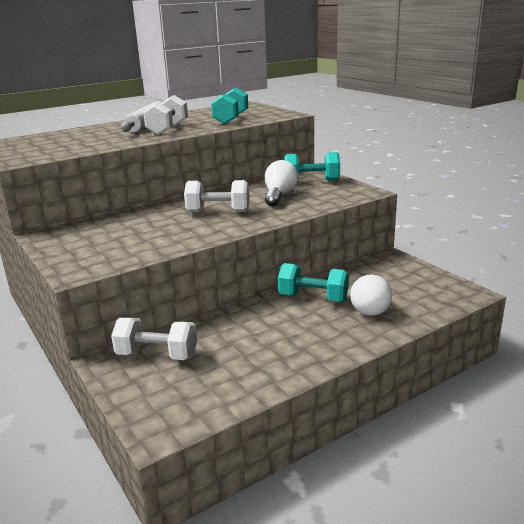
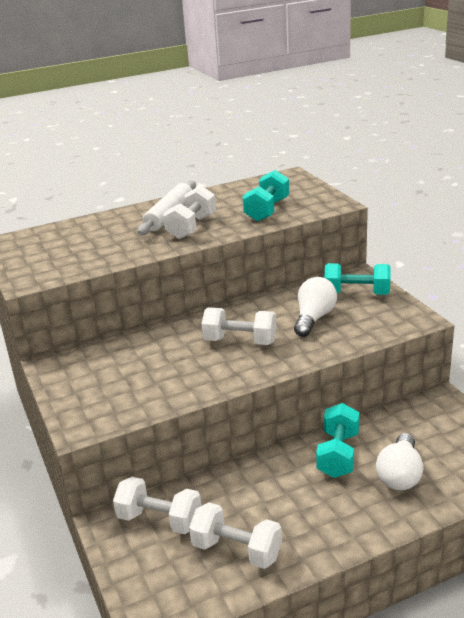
camera: 10 degrees right, 5 degrees up
(234, 370) = (237, 550): none -> white dumbbell
(313, 298) = (338, 455): turquoise dumbbell -> turquoise dumbbell turned 75 degrees clockwise

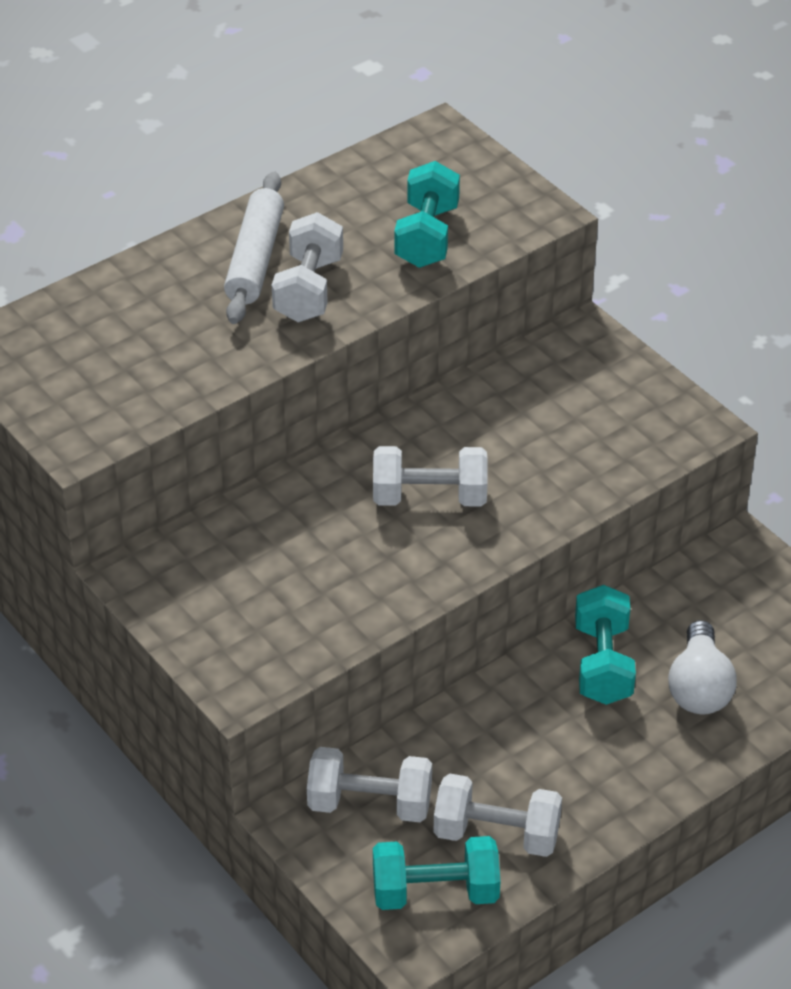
camera: 15 degrees left, 15 degrees up
(314, 318) = (535, 437): white light bulb -> none
(356, 294) = (592, 377): turquoise dumbbell -> turquoise dumbbell (435, 892)

